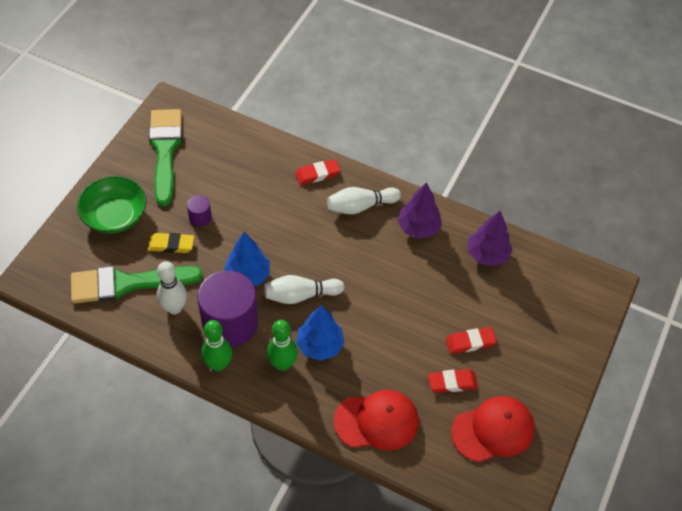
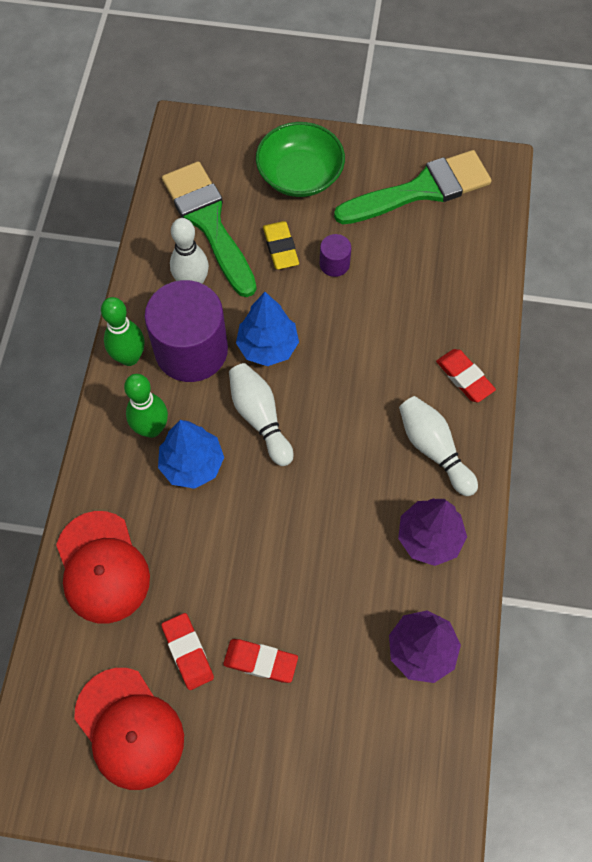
camera: 75 degrees right, 10 degrees up
(470, 342) = (260, 661): red eraser -> red eraser turned 45 degrees counterclockwise

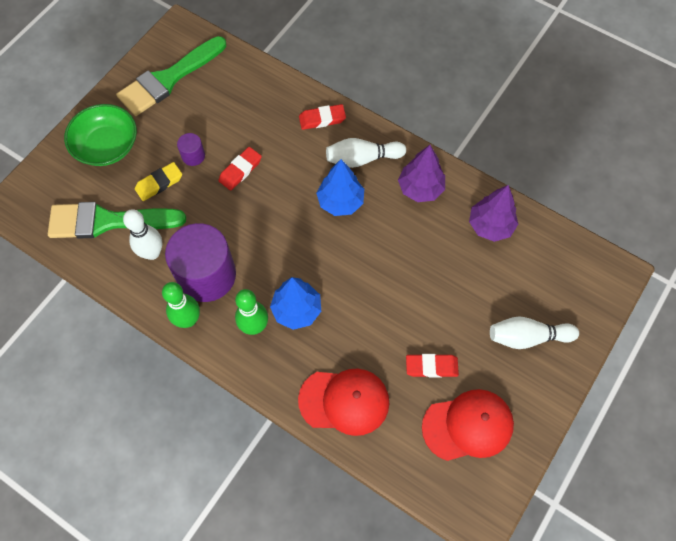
camera: 65 degrees left, 0 degrees up
(260, 418) = (285, 252): white bowling pin -> white bowling pin (527, 337)
(260, 661) = (457, 323): red eraser -> red eraser (240, 170)
(268, 347) = (233, 224): blue tree -> blue tree (340, 202)
(280, 248) = (159, 183): yellow eraser -> yellow eraser turned 45 degrees counterclockwise
(421, 190) = (168, 79): green brush -> green brush turned 135 degrees counterclockwise

